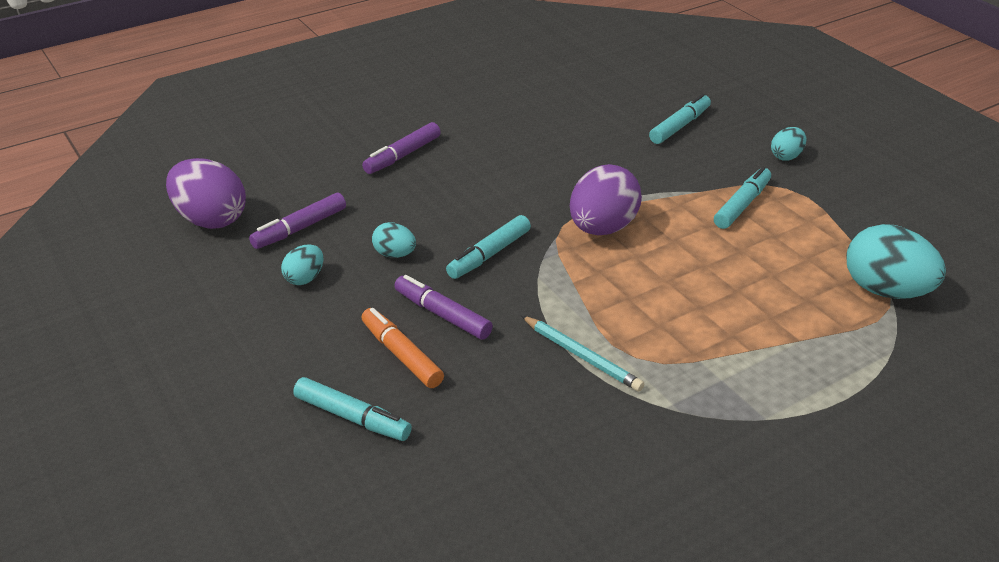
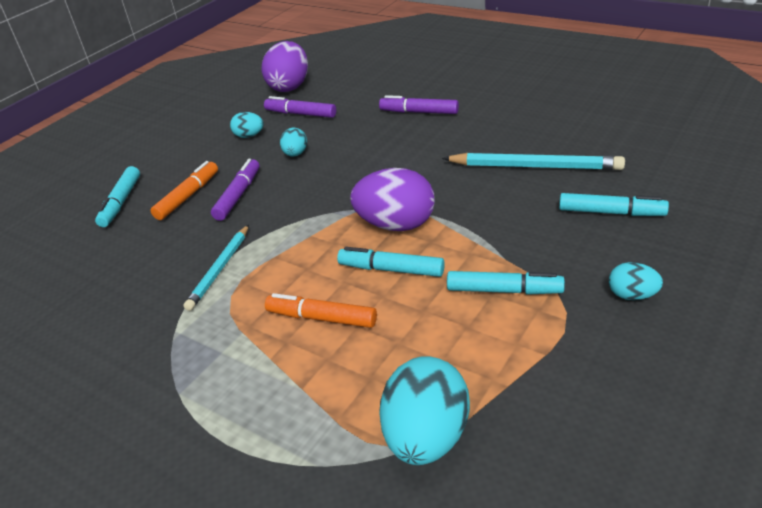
camera: 70 degrees right, 0 degrees up
(489, 254) = (321, 188): turquoise marker -> turquoise marker (391, 269)
(579, 132) = (535, 167): none -> turquoise pencil
(712, 306) = (321, 318): none -> orange marker

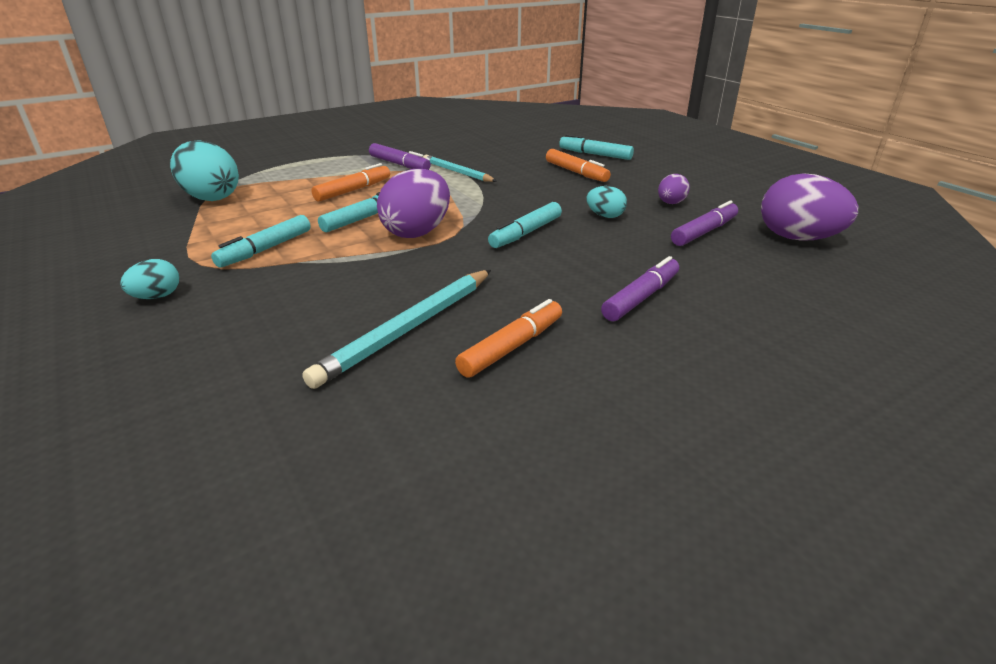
camera: 110 degrees right, 5 degrees down
(238, 195) = (554, 187): purple marker -> purple marker (399, 164)
(249, 136) = (671, 203): turquoise egg -> purple egg
(513, 130) = (512, 347): none -> orange marker
(611, 212) = (257, 338): turquoise marker -> turquoise marker (525, 233)

